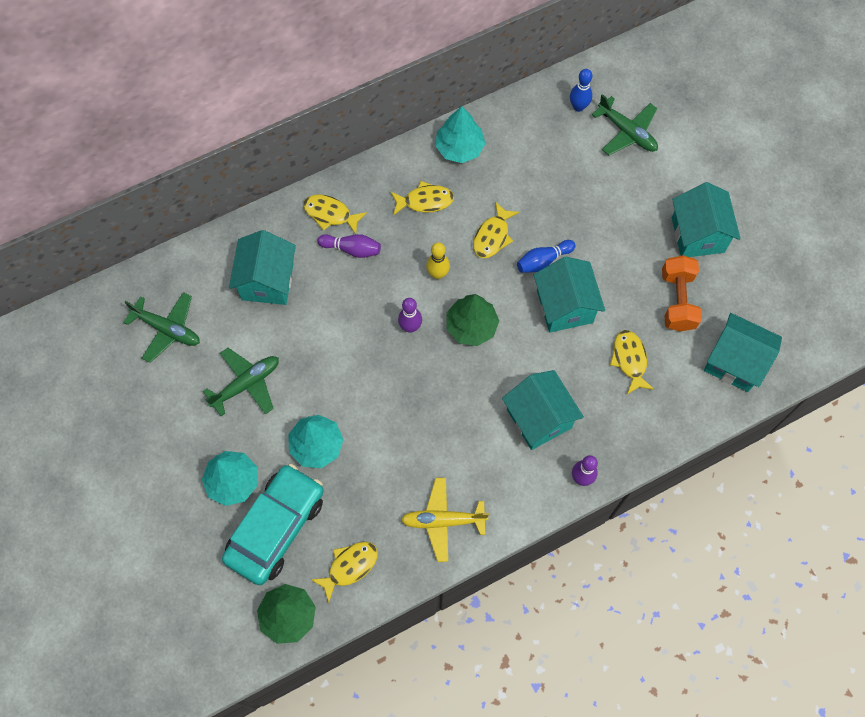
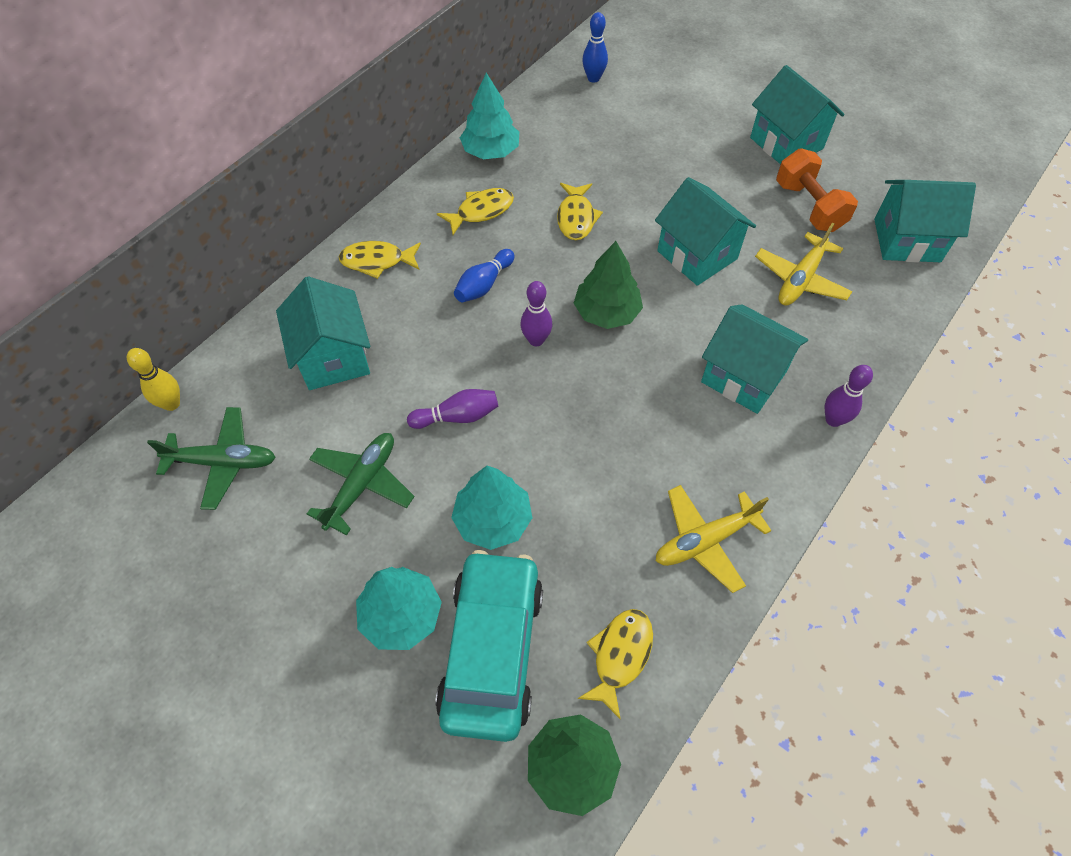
camera: 25 degrees left, 10 degrees down
(352, 249) = (422, 287): purple bowling pin -> purple bowling pin (457, 416)
(437, 274) = (536, 275): yellow bowling pin -> yellow bowling pin (171, 404)
(543, 261) = (645, 221): blue bowling pin -> blue bowling pin (484, 284)
(627, 132) = (656, 83): green plane -> none
(630, 360) = (800, 279): yellow fish -> yellow plane

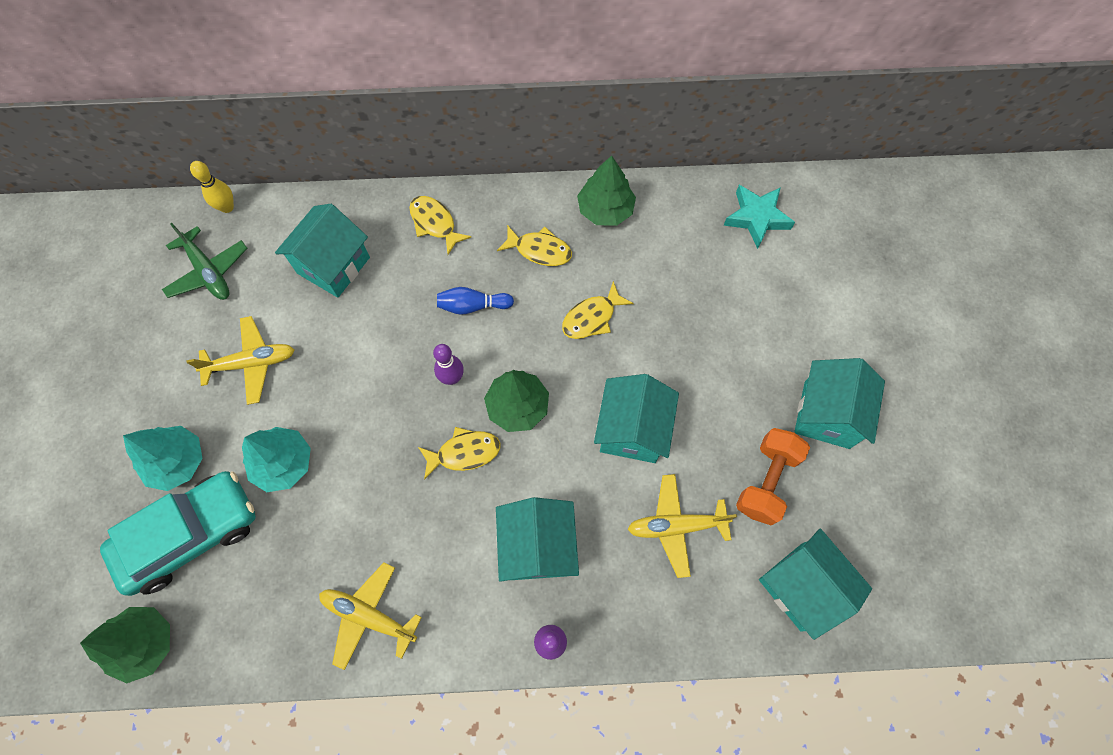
camera: 50 degrees right, 10 degrees up
(362, 484) = (251, 363): green plane -> yellow plane
(457, 416) = (347, 378): purple bowling pin -> none
(490, 151) = (605, 209): turquoise tree -> green tree
(593, 78) = (756, 218): blue bowling pin -> turquoise star
(620, 656) = (240, 619): yellow fish -> yellow fish (464, 453)

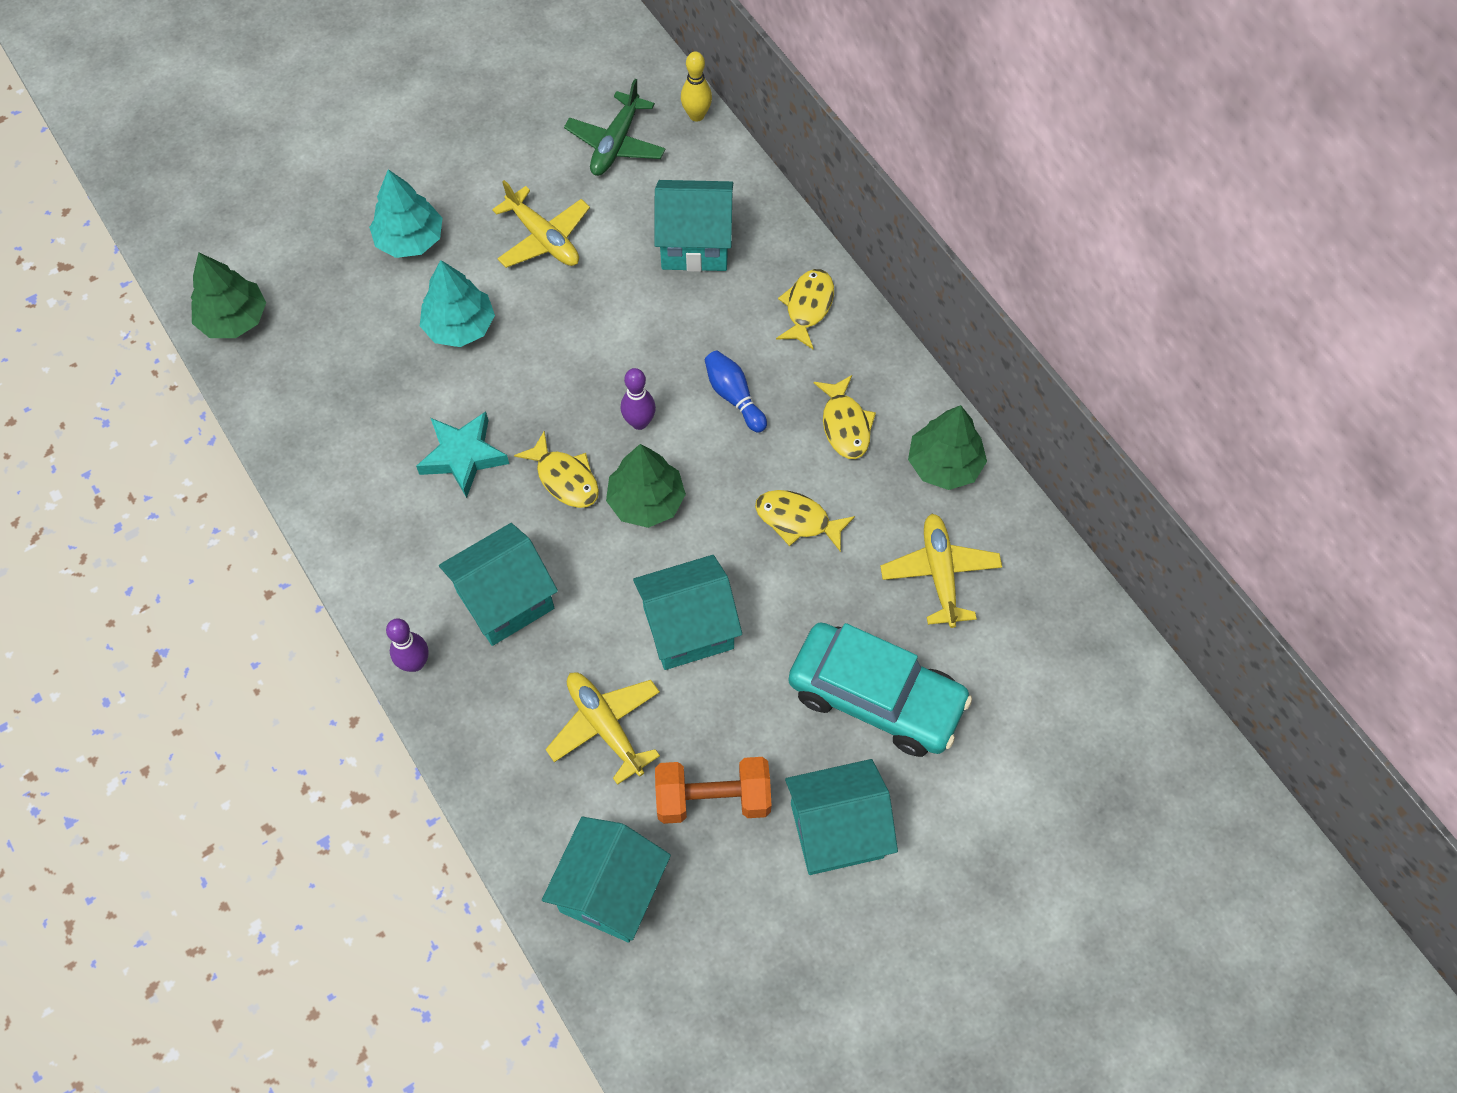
camera: 60 degrees right, 5 degrees down
(190, 535) = (348, 293): turquoise car -> turquoise car (876, 697)
(369, 616) = (354, 485): yellow plane -> yellow plane (940, 573)
(756, 218) = (1051, 633): turquoise star -> turquoise star (463, 456)

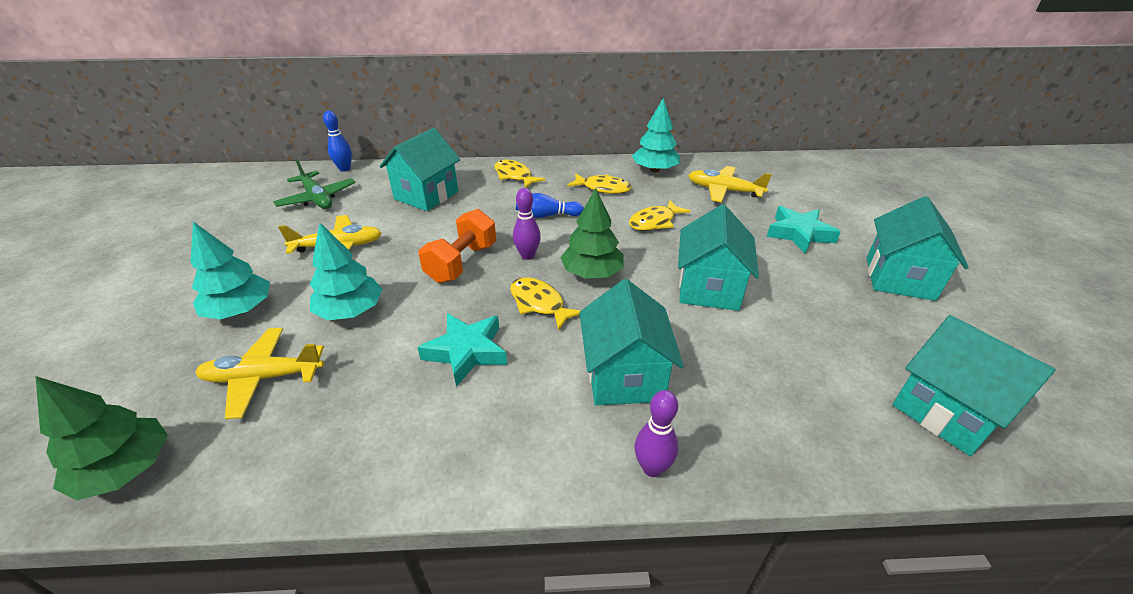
camera: 60 degrees left, 25 degrees down
(565, 478) = (539, 304): yellow fish -> yellow fish turned 120 degrees counterclockwise
(605, 726) = (777, 359): yellow plane -> yellow plane (263, 377)
(696, 115) = (344, 169): yellow bowling pin -> blue bowling pin
(713, 798) = (861, 324): orange dumbbell -> orange dumbbell (462, 263)
(876, 697) = (799, 234): turquoise car -> turquoise star
(944, 464) = (654, 170): green tree -> turquoise tree

